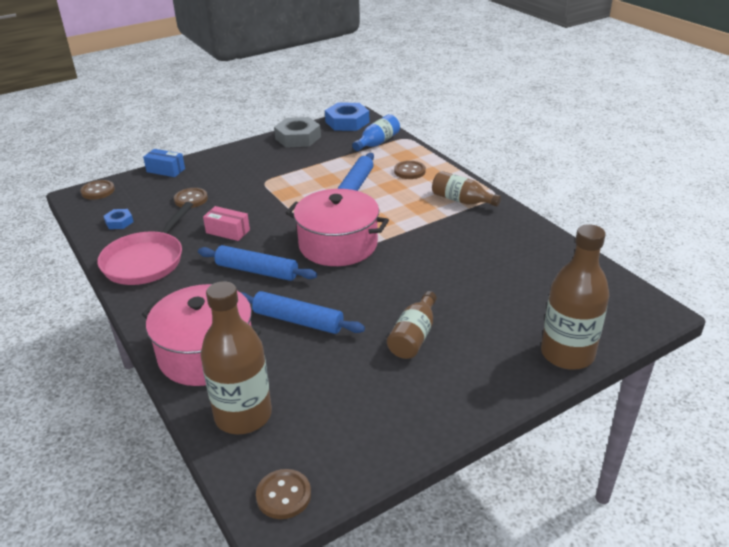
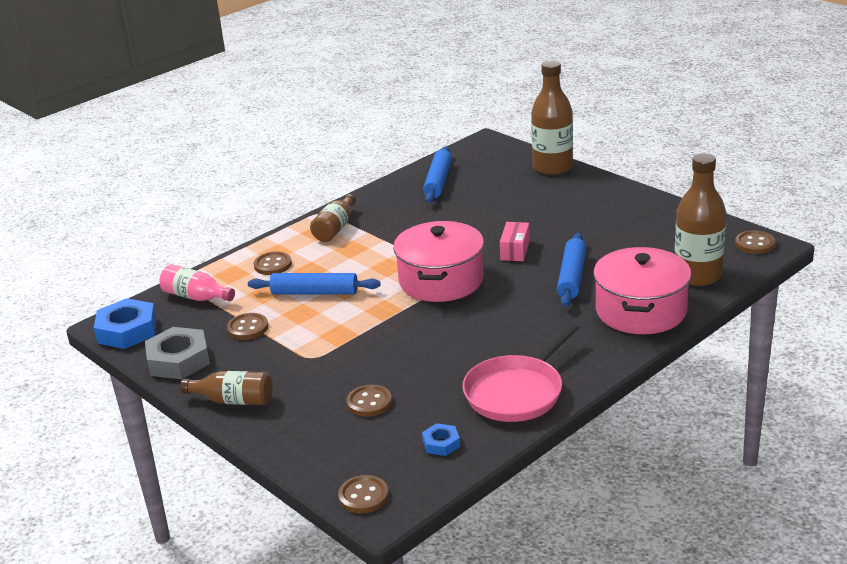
camera: 100 degrees left, 5 degrees down
(146, 261) = (517, 392): pink pan -> pink pan turned 120 degrees clockwise
(165, 170) = (290, 451): blue box -> none
(228, 231) = (437, 353): pink box -> pink box (515, 250)
(257, 271) = (505, 316): blue rolling pin -> blue rolling pin (438, 181)
(321, 160) = (248, 328): none -> brown button
(377, 143) = (196, 297): blue bottle -> pink bottle
(413, 337) = (564, 223): brown bottle -> brown bottle (234, 401)

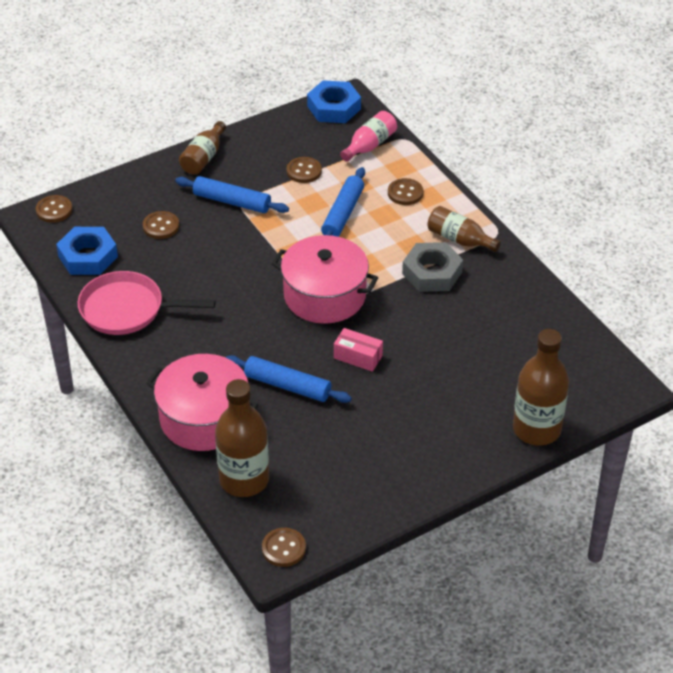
camera: 100 degrees right, 15 degrees up
(179, 360) = (275, 133): grey nut -> grey nut (432, 273)
(438, 181) = (536, 328): blue rolling pin -> blue rolling pin (232, 201)
(441, 443) = (88, 256): blue nut -> blue nut, size x1.94
(517, 392) = (127, 309): pink pan -> pink pan turned 45 degrees counterclockwise

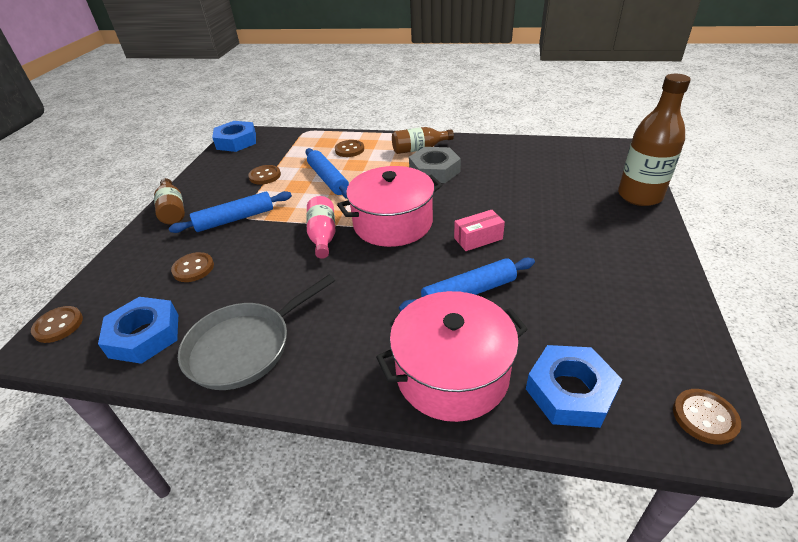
camera: 45 degrees left, 5 degrees down
(127, 309) = (245, 347): pink pan -> grey pan
(244, 480) = (570, 391): brown bottle -> blue nut
(369, 145) = (289, 144): pink bottle -> pink bottle (323, 236)

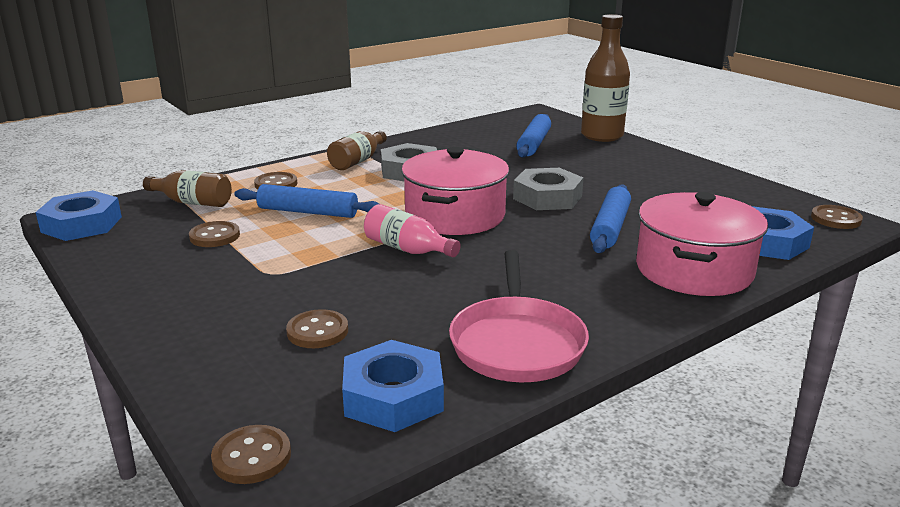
camera: 50 degrees left, 15 degrees down
(173, 210) = (150, 308): brown bottle -> brown bottle (193, 203)
(235, 219) = (267, 279): blue rolling pin -> blue rolling pin (533, 144)
(245, 347) = (517, 343): grey pan -> pink pan
(478, 238) = (547, 197): pink box -> grey nut

